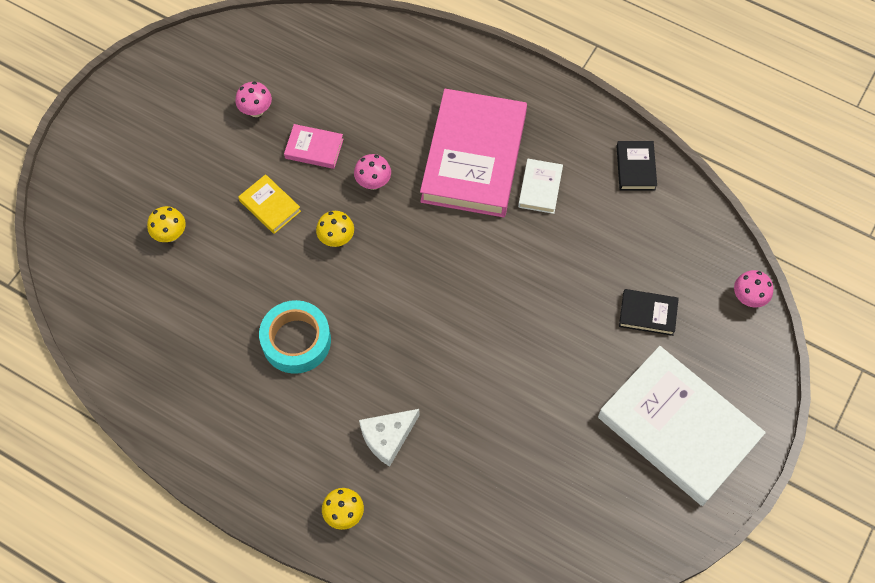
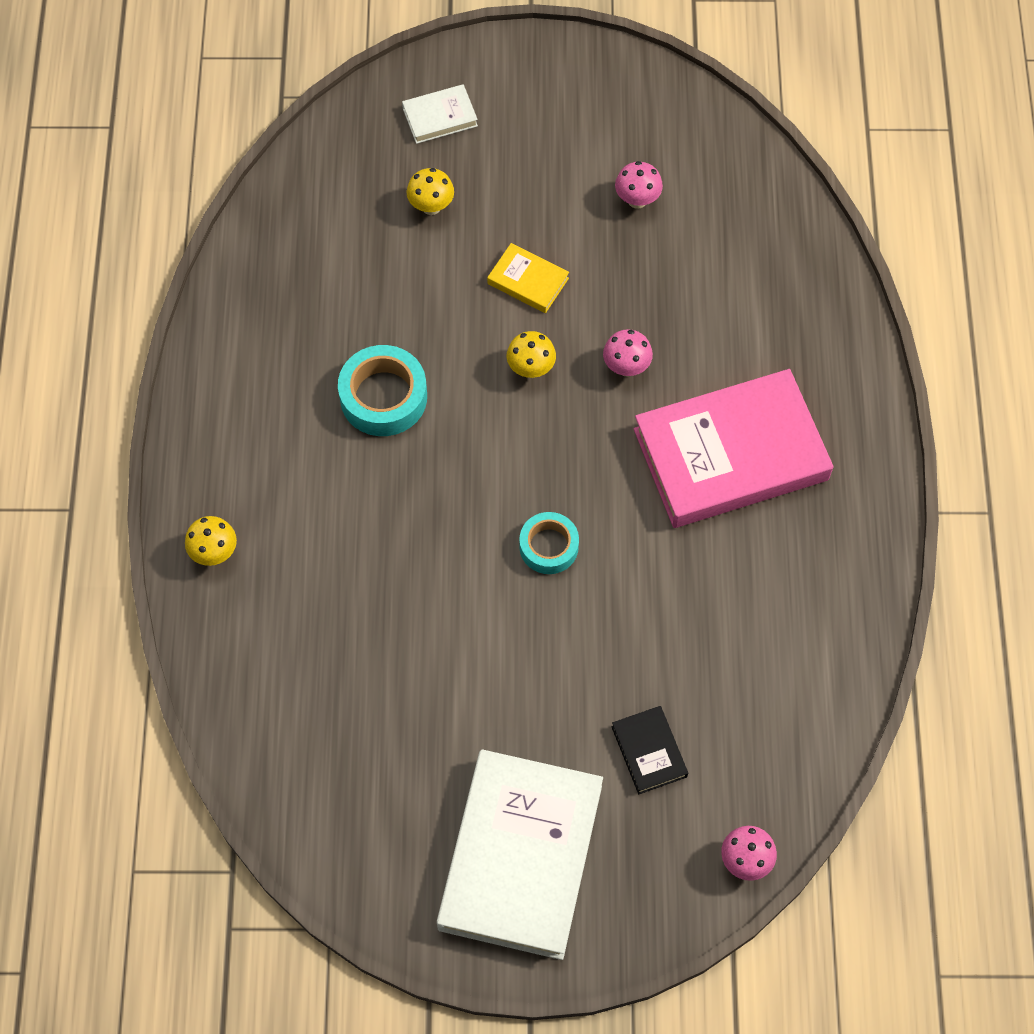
camera: 60 degrees right, 0 degrees up
(270, 206) = (528, 281): yellow book -> yellow book turned 75 degrees counterclockwise
(314, 148) = (629, 284): pink book -> none
(388, 437) = (326, 549): white cheese -> none
(472, 297) = (549, 546): none -> turquoise tape
(540, 188) = (739, 547): white book -> white book (440, 117)
(635, 168) = (841, 642): black book -> none

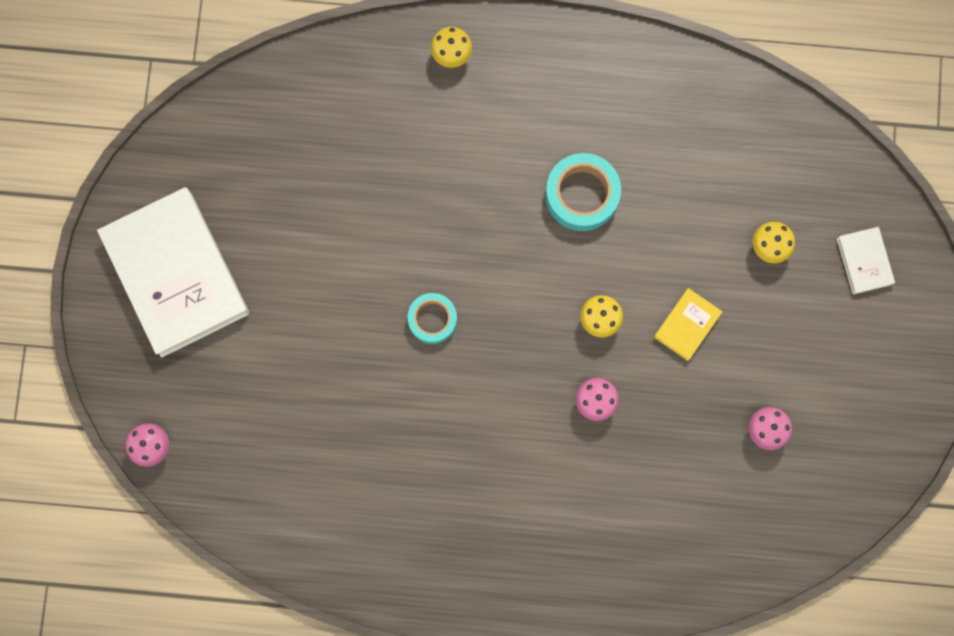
camera: 95 degrees right, 15 degrees up
(521, 857) = (176, 274): white book -> white book turned 45 degrees clockwise
(649, 751) = (248, 381): black book -> none
(730, 454) = (504, 481): pink book -> none

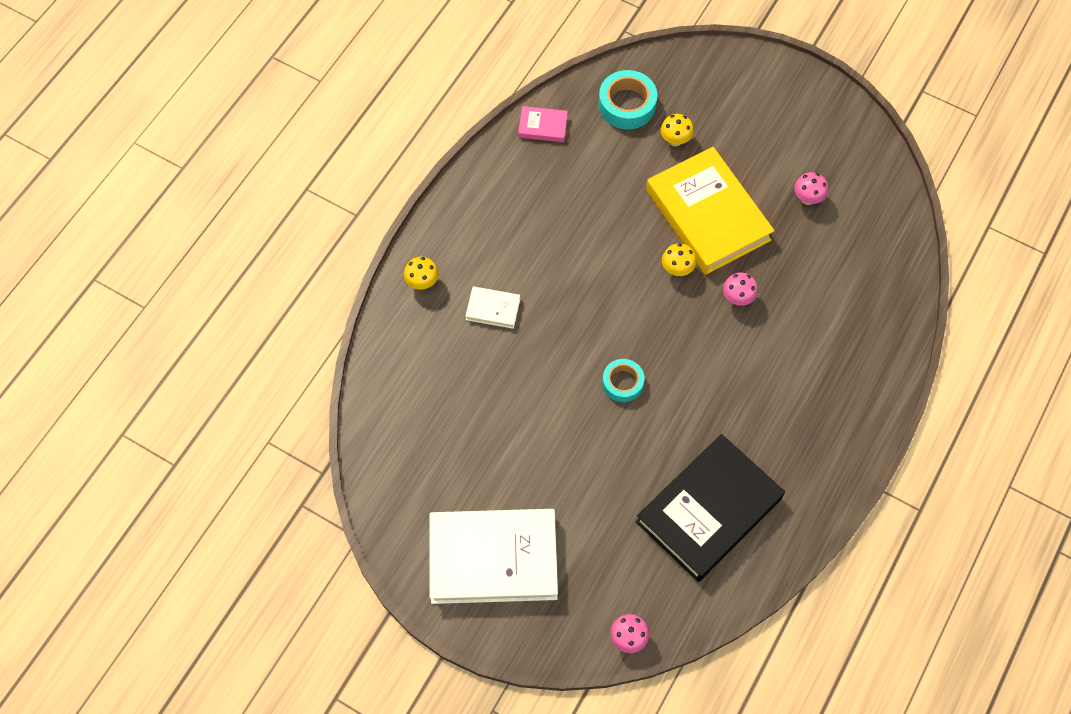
camera: 65 degrees left, 15 degrees down
(327, 471) = (708, 510): none -> black book
(582, 195) = (576, 241): turquoise tape -> turquoise tape (627, 105)
(687, 325) = (708, 215): yellow book -> yellow book, size x2.36
(712, 91) = (542, 126): none -> pink book
(864, 261) = (713, 88): white book -> white book (493, 309)

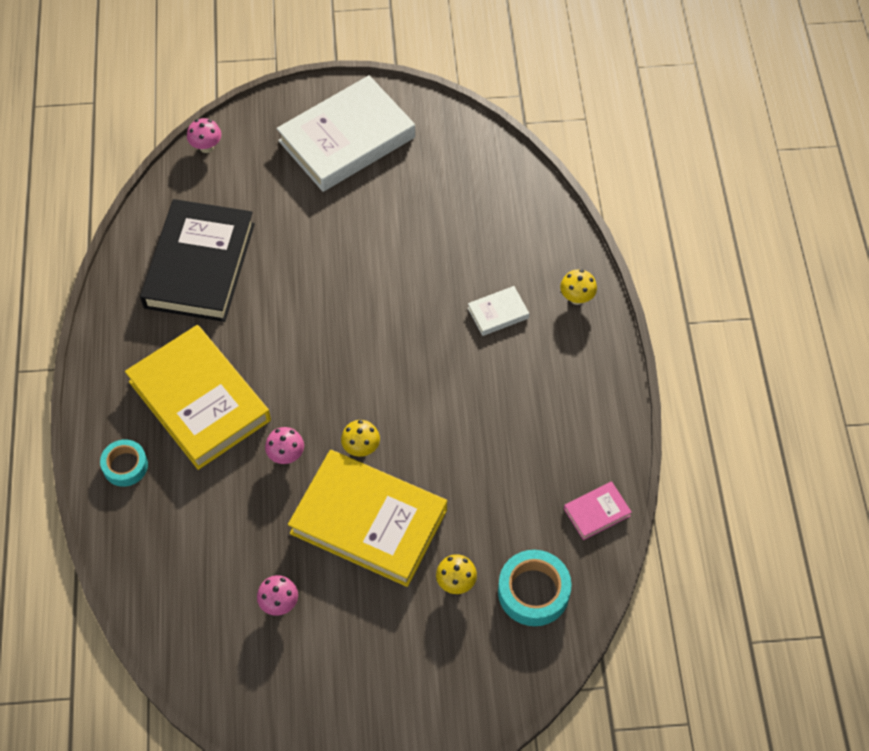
camera: 145 degrees right, 5 degrees down
(622, 383) = (340, 320): turquoise tape -> turquoise tape (125, 466)
(780, 384) = (199, 401): none -> yellow book

